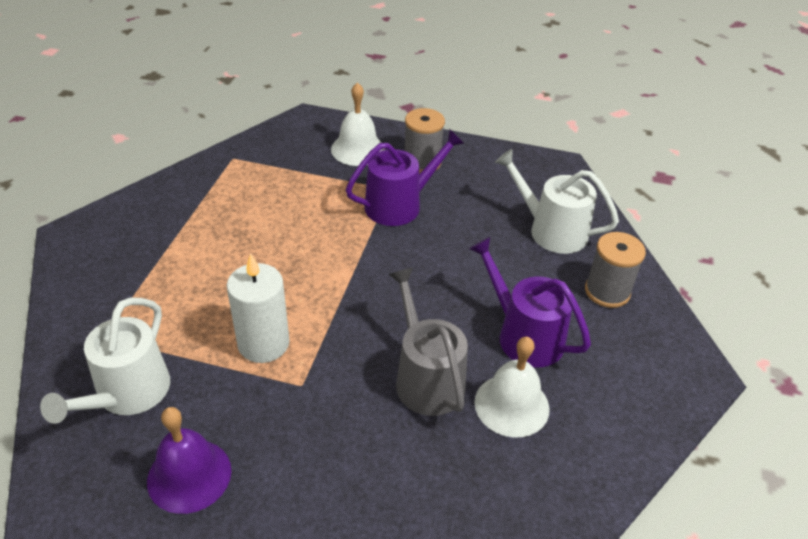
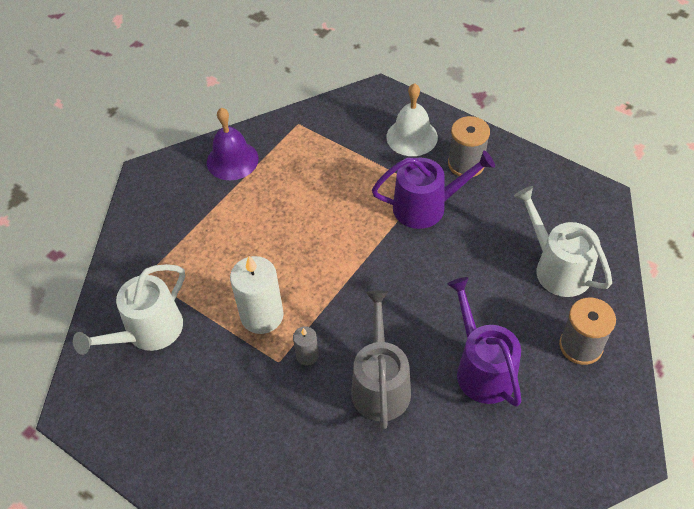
camera: 25 degrees right, 10 degrees up
(189, 475) = (171, 413): purple bell -> purple bell (232, 160)
(332, 370) = (307, 355): none -> grey candle
(511, 405) = (442, 430): white bell -> none

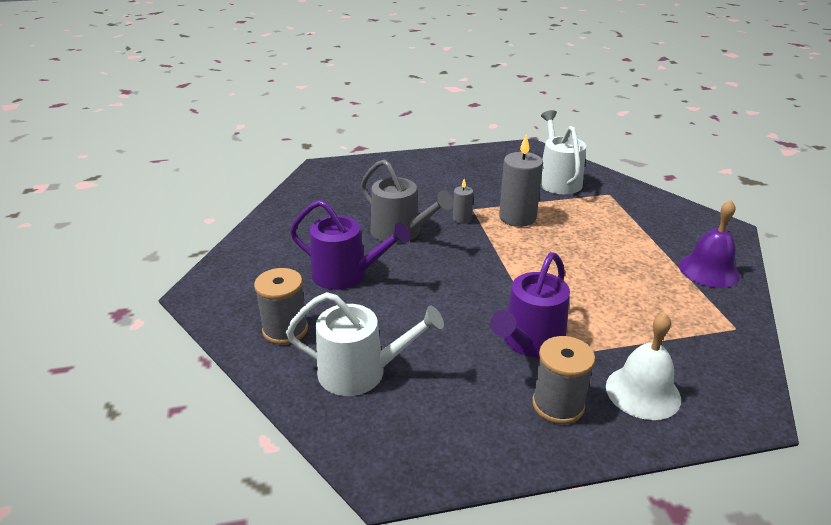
camera: 130 degrees right, 20 degrees down
(262, 316) = (517, 217): white candle -> grey candle

